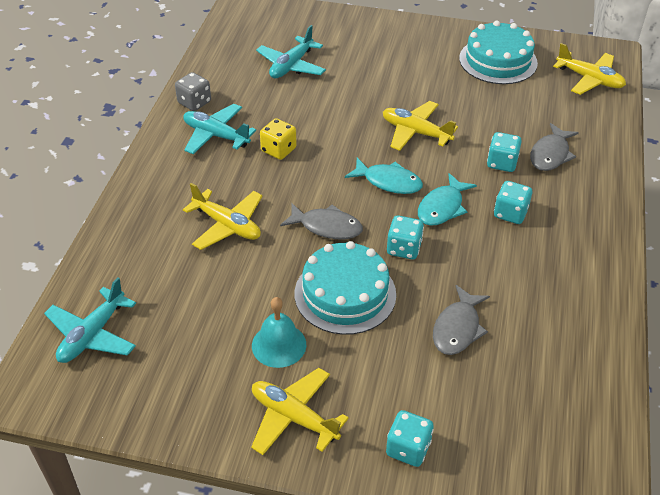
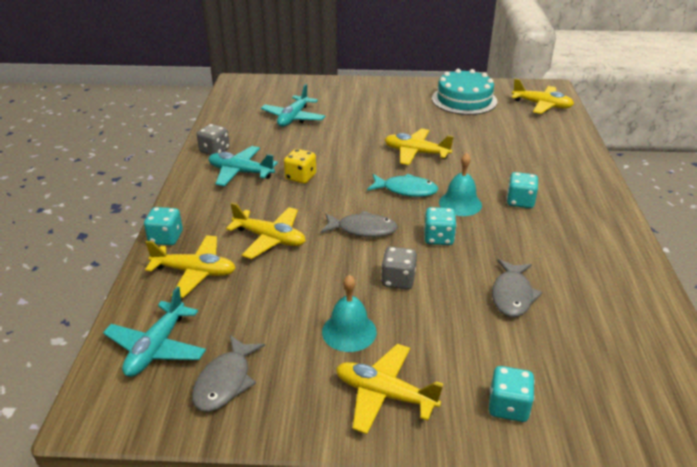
camera: 10 degrees left, 10 degrees down
(144, 255) = (195, 272): none -> yellow plane
(345, 294) = (398, 280): turquoise cake -> grey dice
(442, 207) = (460, 203): turquoise fish -> turquoise bell
(502, 163) = (497, 167): turquoise dice -> turquoise dice (166, 238)
(550, 154) = (534, 157): grey fish -> grey fish (225, 381)

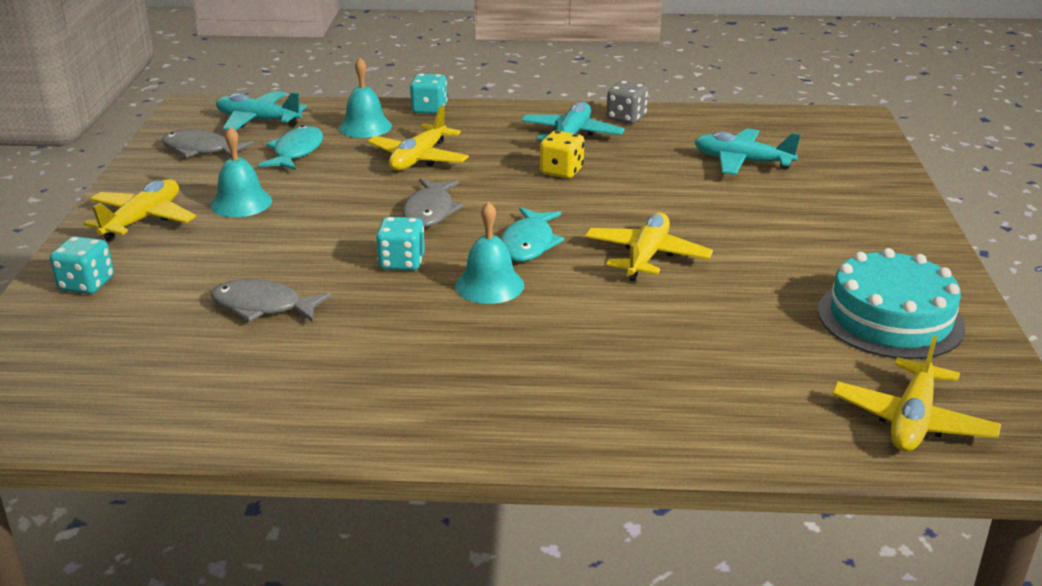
camera: 90 degrees right, 5 degrees down
(195, 272) = (365, 127): yellow plane -> turquoise bell
(244, 310) = (296, 152): none -> turquoise fish
(398, 280) = (318, 231): grey dice -> none
(520, 201) = (493, 340): turquoise dice -> none

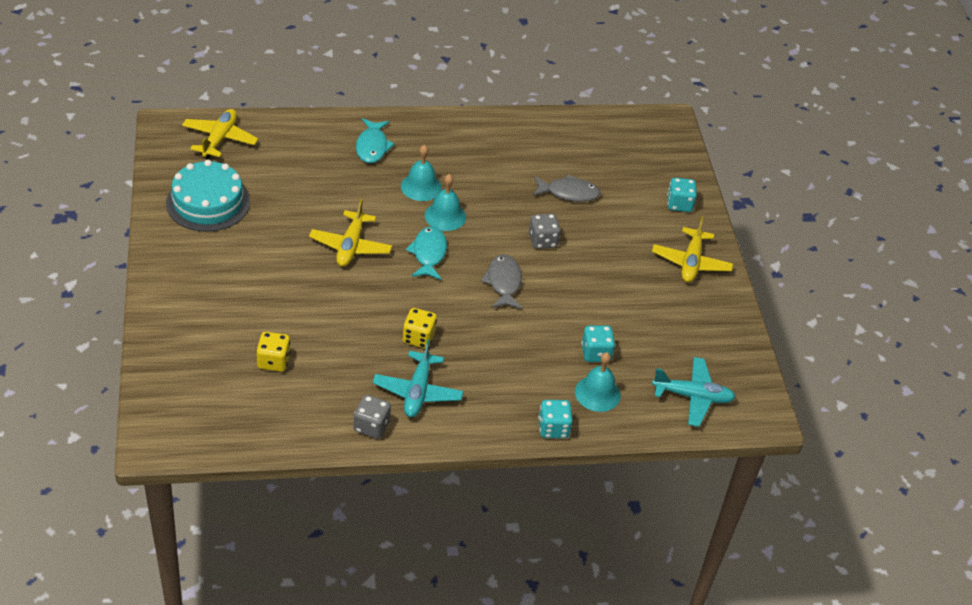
camera: 165 degrees right, 15 degrees up
(200, 150) = (710, 348): grey fish -> none
(241, 203) = (638, 284): turquoise bell -> turquoise bell (421, 187)
(296, 152) = (634, 350): turquoise fish -> turquoise fish (372, 146)
(347, 250) = (542, 241): none -> grey dice
(401, 262) = (504, 232): turquoise dice -> turquoise dice (596, 353)
(418, 158) = (534, 347): yellow plane -> none
(742, 162) = (273, 361): turquoise plane -> yellow dice

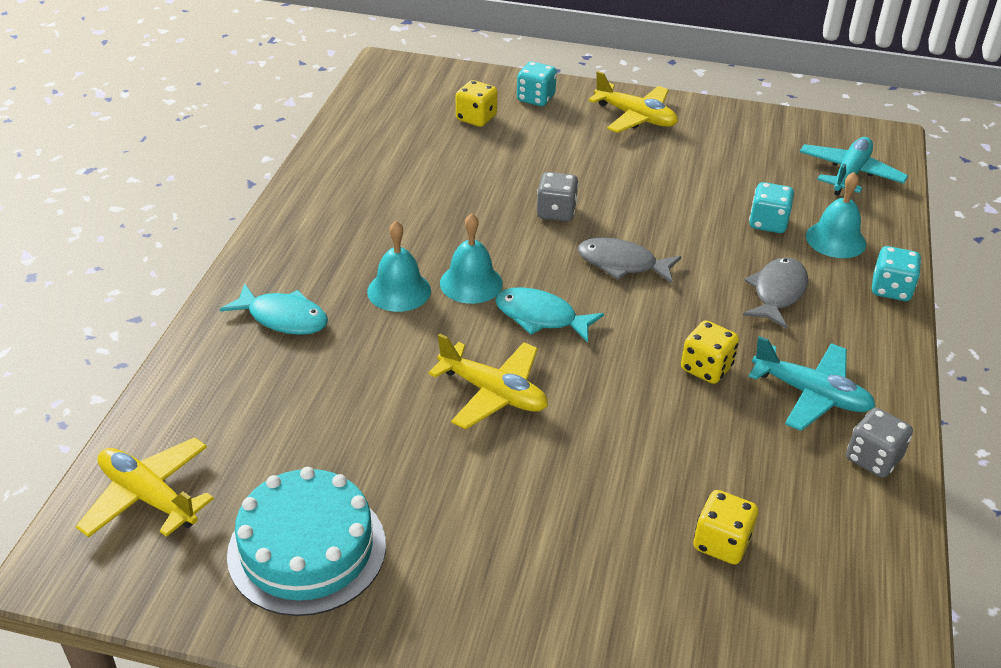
camera: 65 degrees left, 5 degrees down
(569, 193) = (477, 169): grey fish -> grey fish (777, 293)
(631, 179) = (476, 118): none -> yellow dice

